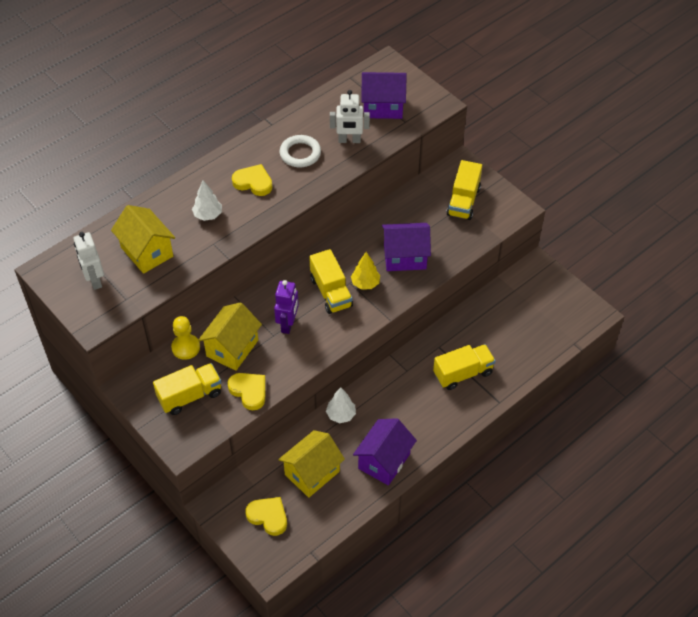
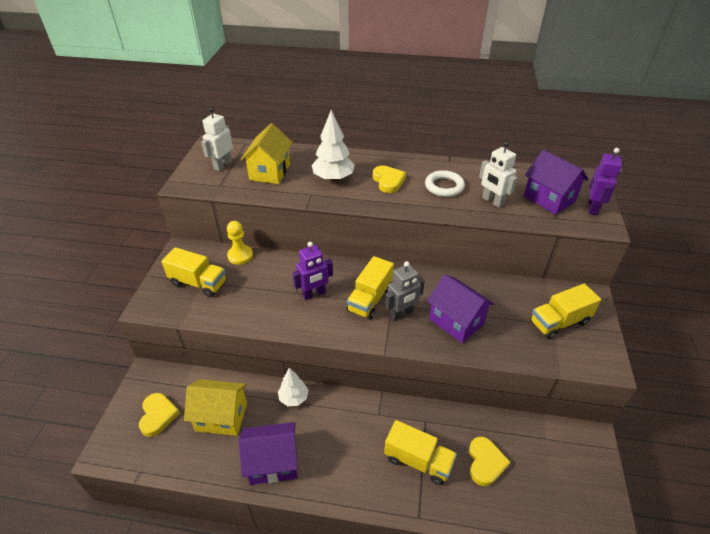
camera: 50 degrees right, 10 degrees down
(208, 215) = (333, 178): white tree -> white tree, size x1.57
(232, 348) = (262, 278): yellow house -> none
(249, 391) = (230, 311): yellow heart -> yellow heart (485, 463)
(365, 283) = (401, 314): yellow tree -> grey robot
(418, 92) = (593, 208): none -> purple robot

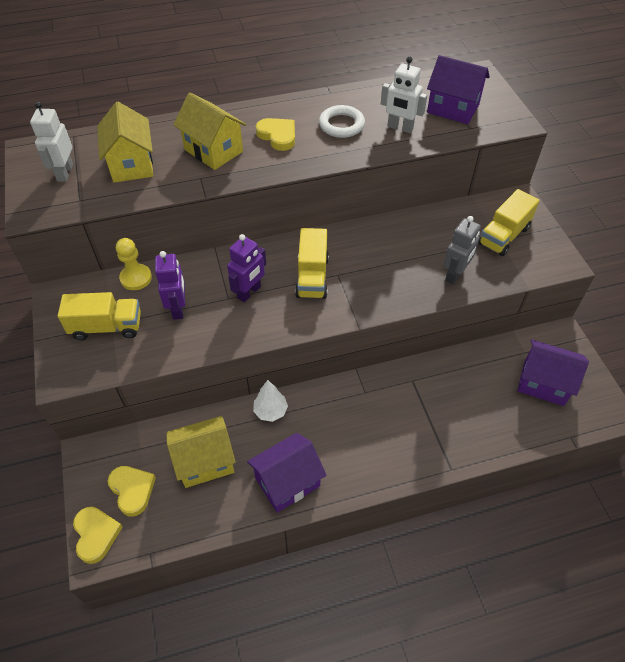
camera: 25 degrees left, 10 degrees up
(333, 178) = (213, 150): white tree -> yellow house
(401, 314) = (353, 281): grey robot -> grey robot (455, 275)
(418, 461) = (425, 419): yellow truck -> none
(456, 321) = (410, 269): purple house -> purple house (543, 383)
(485, 463) = (484, 396): yellow heart -> yellow heart (96, 535)
(593, 208) = (498, 106): purple robot -> purple robot (178, 308)

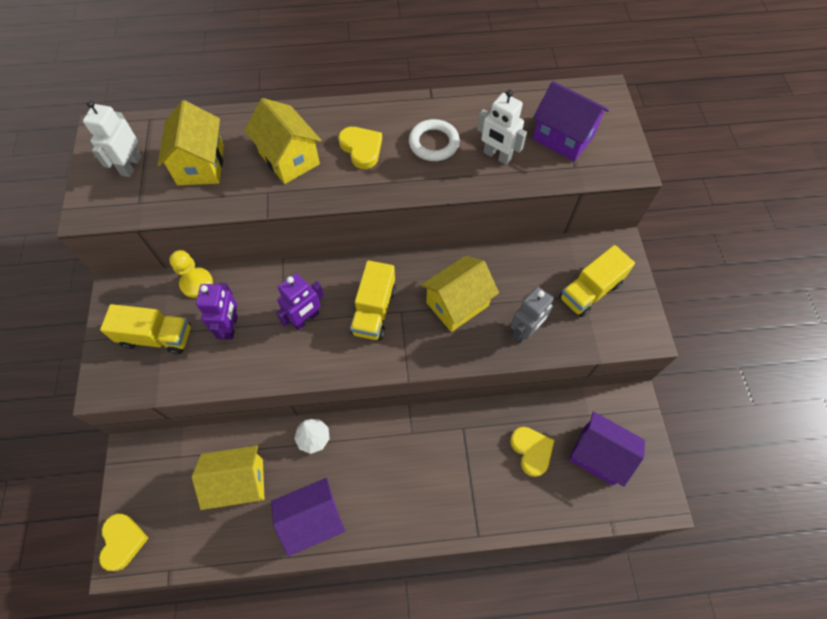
camera: 10 degrees right, 10 degrees up
(132, 490) = (165, 500): yellow heart -> yellow heart (531, 451)
(388, 261) = (457, 304): none -> yellow house

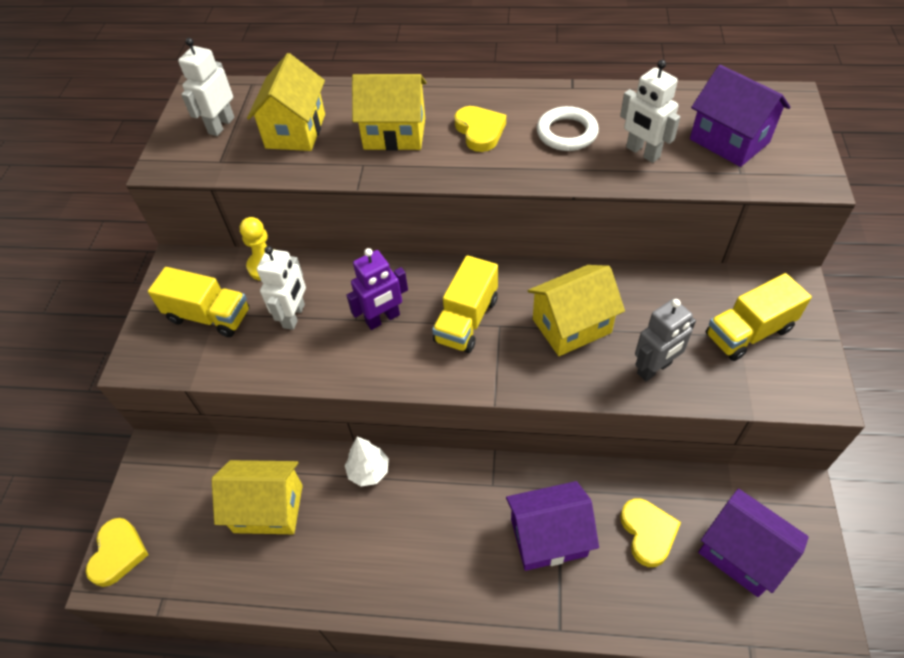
camera: 15 degrees right, 10 degrees down
(231, 326) = (294, 316): purple robot -> white robot
(289, 158) = (394, 134): yellow house -> yellow house turned 60 degrees counterclockwise
(313, 520) = (349, 569): purple house -> purple house (548, 537)

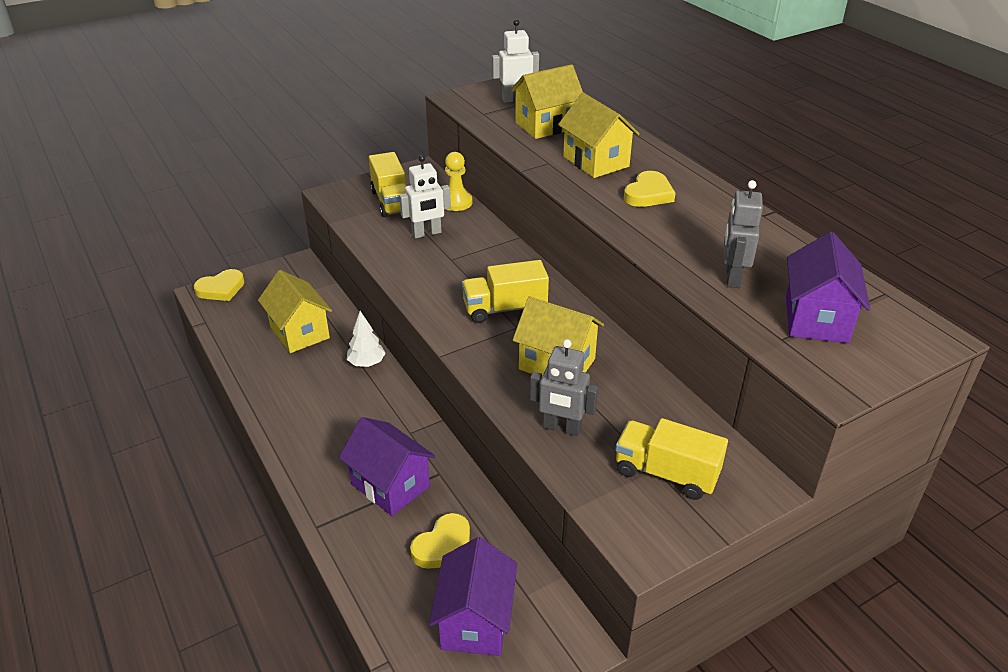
camera: 50 degrees right, 15 degrees down
(383, 319) = (464, 271): purple robot -> none
(567, 133) = (703, 232): white ring -> none
(642, 152) = (732, 277): white robot -> grey robot

